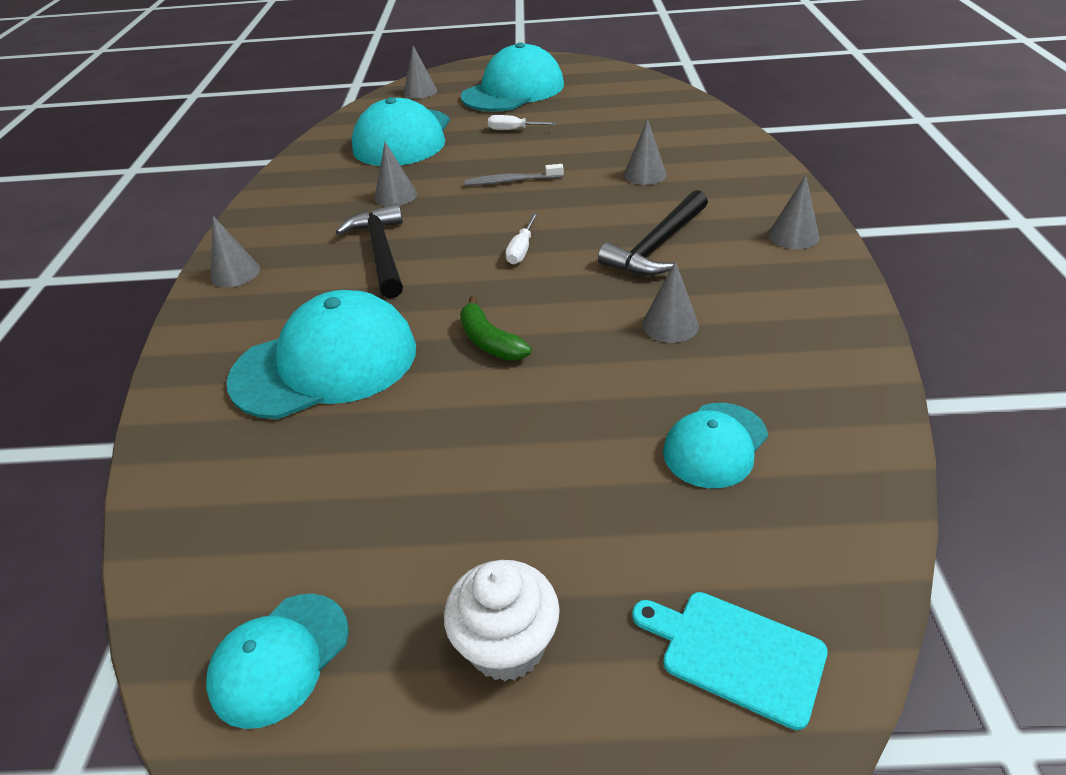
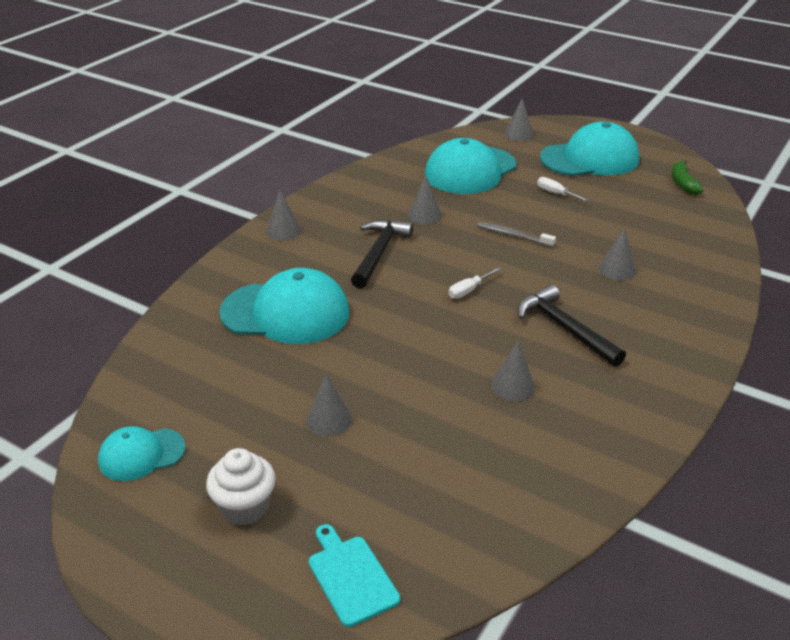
camera: 30 degrees right, 5 degrees down
(490, 341) = (389, 343): green banana -> green banana (683, 183)
(657, 246) = (565, 328): black hammer -> black hammer turned 75 degrees clockwise
(715, 445) = (459, 471): turquoise cap -> none
(793, 236) = (676, 365): grey cone -> grey cone (329, 420)

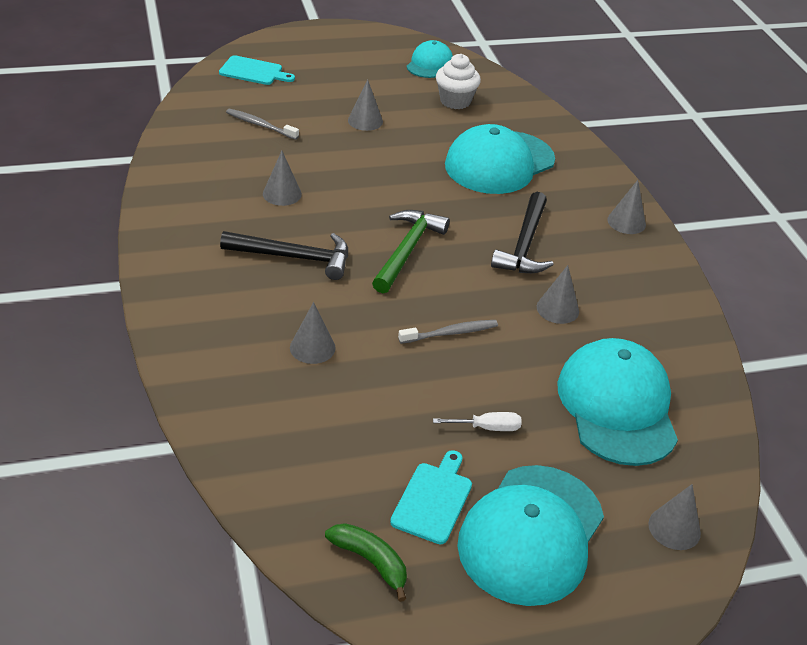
camera: 130 degrees right, 5 degrees up
(245, 507) = (343, 70): white cupcake -> white cupcake (455, 101)
(379, 253) = (524, 245): black hammer -> black hammer turned 45 degrees clockwise
(443, 479) = (260, 125): none -> grey toothbrush
(469, 290) = (407, 250): white screwdriver -> green hammer
(624, 186) = (433, 499): none -> turquoise cutting board

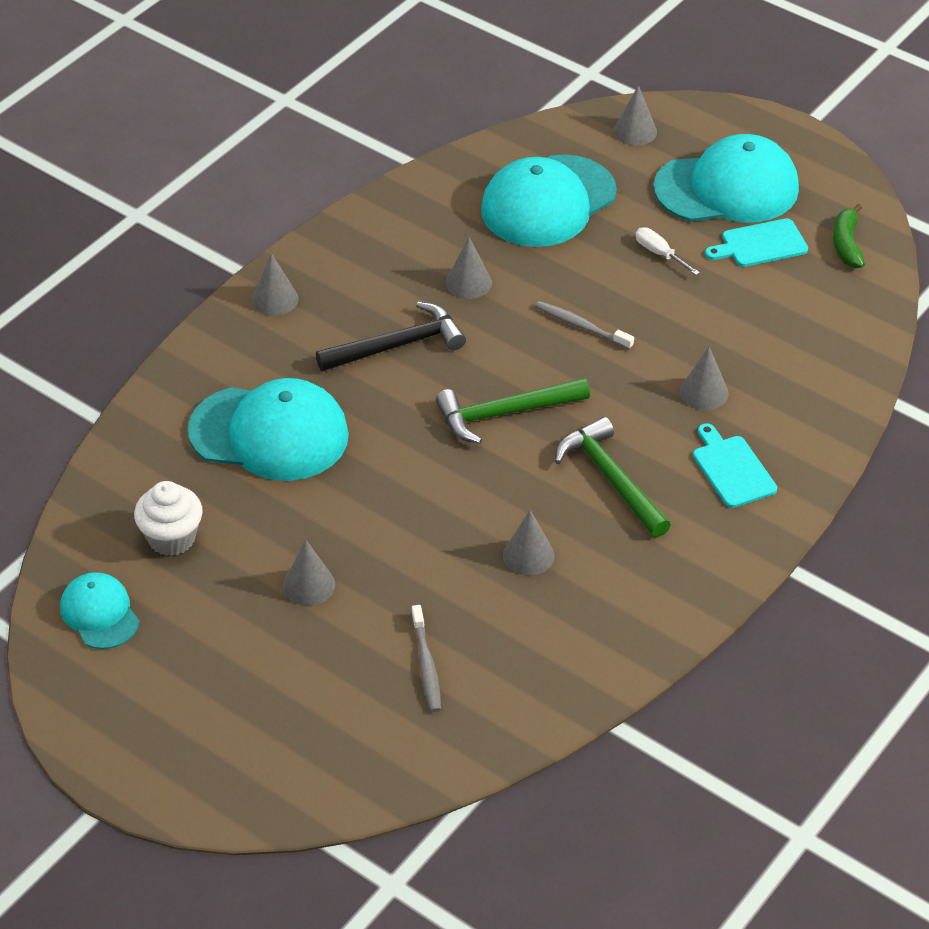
camera: 125 degrees left, 5 degrees up
(253, 71) = (314, 763): turquoise cutting board -> turquoise cutting board (732, 469)
(294, 257) = (611, 479): black hammer -> green hammer
(429, 64) = (99, 613): turquoise cap -> turquoise cap turned 75 degrees clockwise

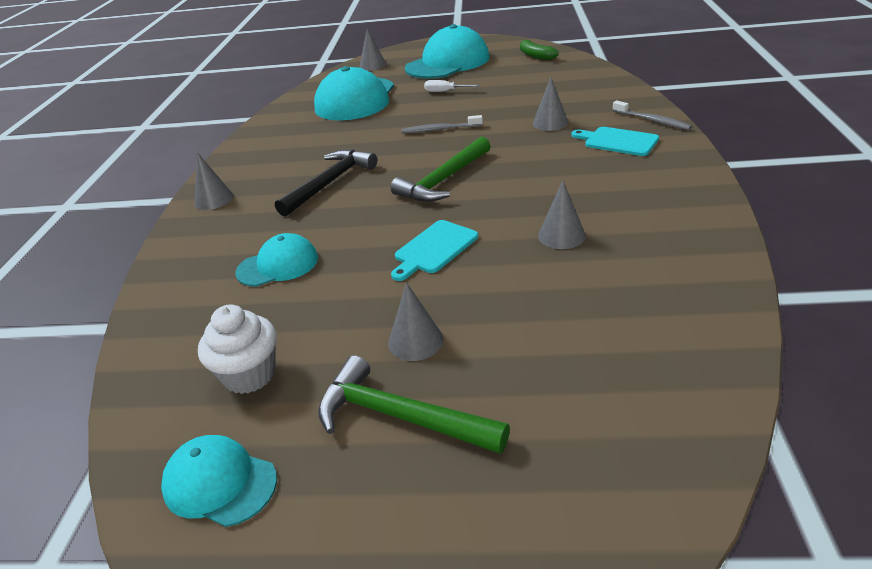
camera: 30 degrees left, 10 degrees down
(269, 433) = (278, 265): turquoise cap -> turquoise cap, size x0.54
(426, 665) = (585, 341): grey toothbrush -> grey toothbrush (652, 120)
(468, 282) = (345, 142): grey cone -> none
(611, 479) = (555, 176): green hammer -> green hammer (400, 416)
(760, 244) = (493, 70): turquoise cutting board -> turquoise cutting board (434, 249)

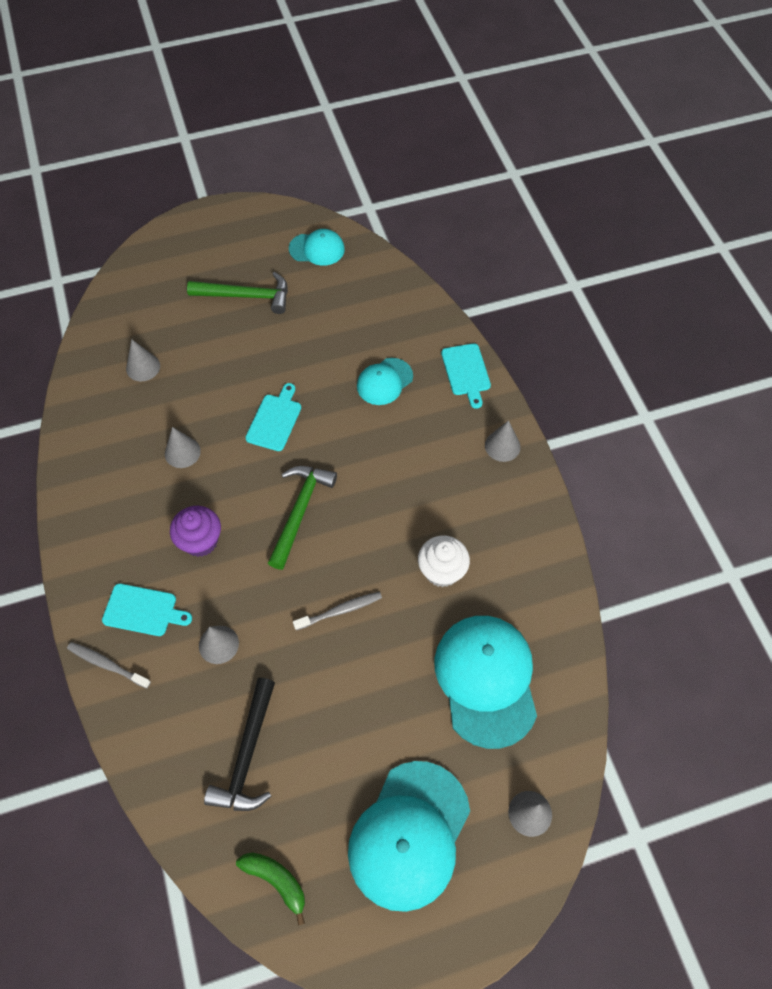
camera: 155 degrees right, 25 degrees up
(179, 260) = (466, 372): none -> turquoise cutting board
(249, 375) = (342, 300): white cupcake -> white cupcake (442, 571)
(330, 183) = (407, 489): black hammer -> black hammer (247, 755)
(415, 341) = (256, 340): grey cone -> grey cone (143, 367)
(445, 92) = (372, 720): white screwdriver -> none
(553, 172) = (200, 541): none -> purple cupcake

